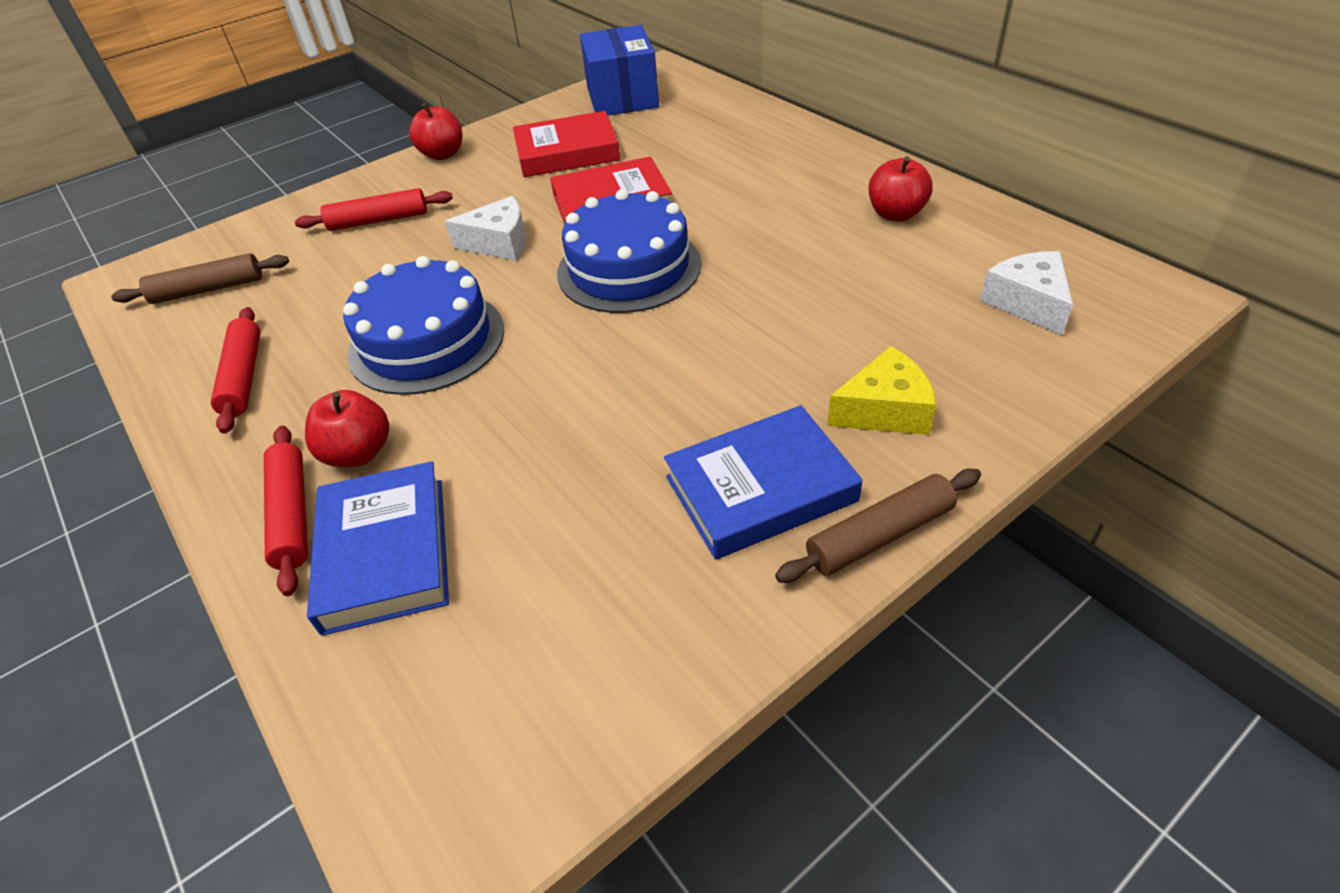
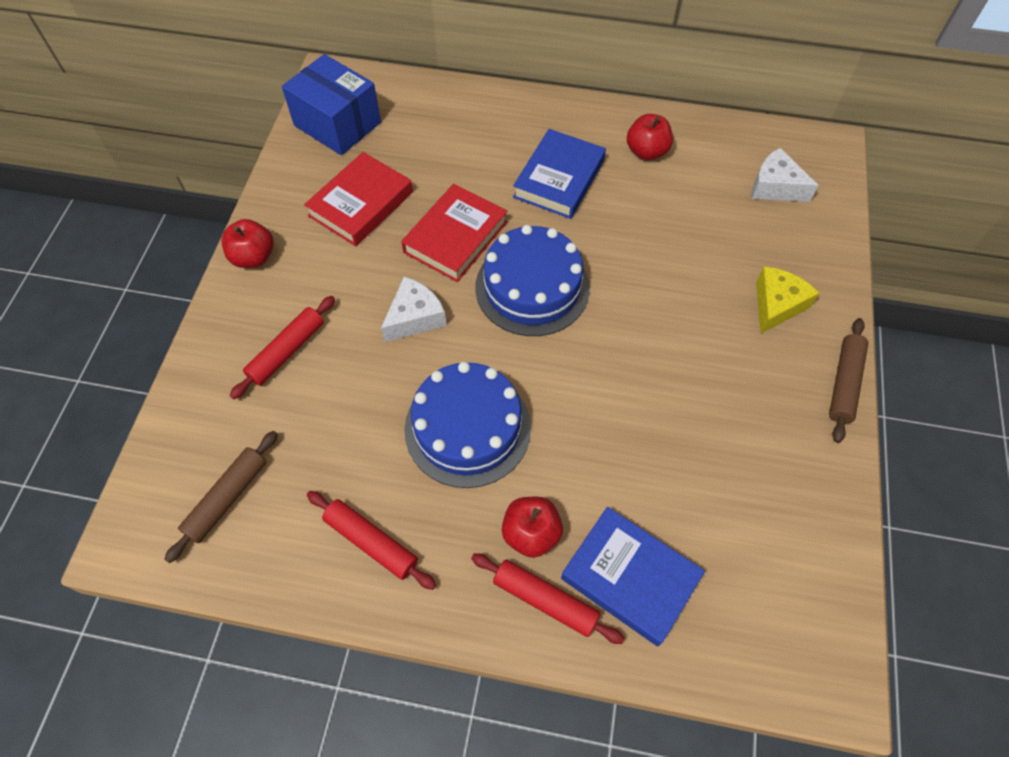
camera: 45 degrees left, 15 degrees up
(760, 489) = (769, 395): blue book -> blue book (559, 179)

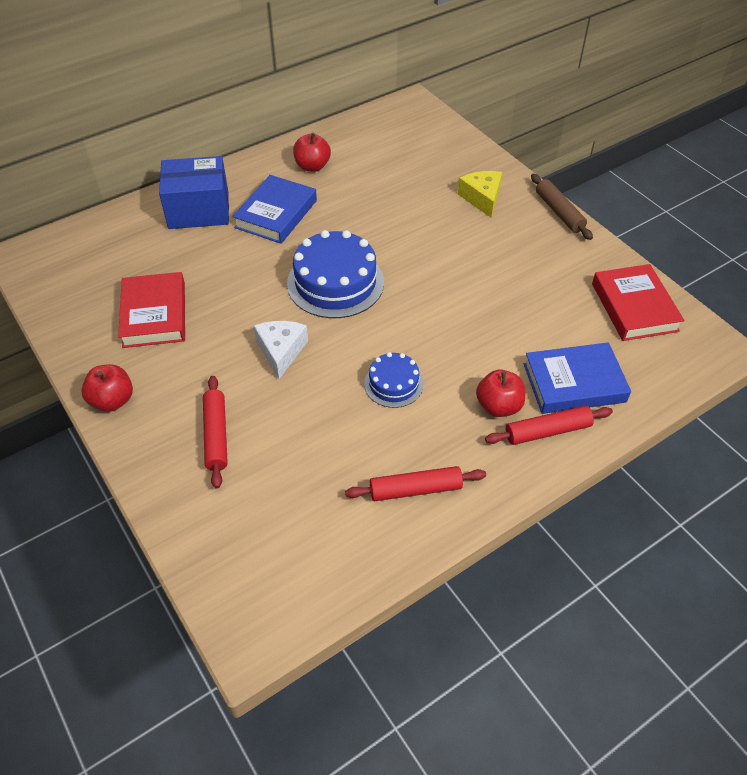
camera: 45 degrees left, 10 degrees down
(227, 498) = (289, 549): brown rolling pin -> none
(337, 124) = (69, 279): blue box -> blue box (199, 210)
(455, 237) = (249, 289): red book -> red book (634, 307)
(467, 428) = (393, 384): blue cake -> blue cake, size x0.55
(559, 179) = (276, 214): blue book -> blue book turned 45 degrees clockwise
(775, 187) = (409, 140): white cheese -> none

